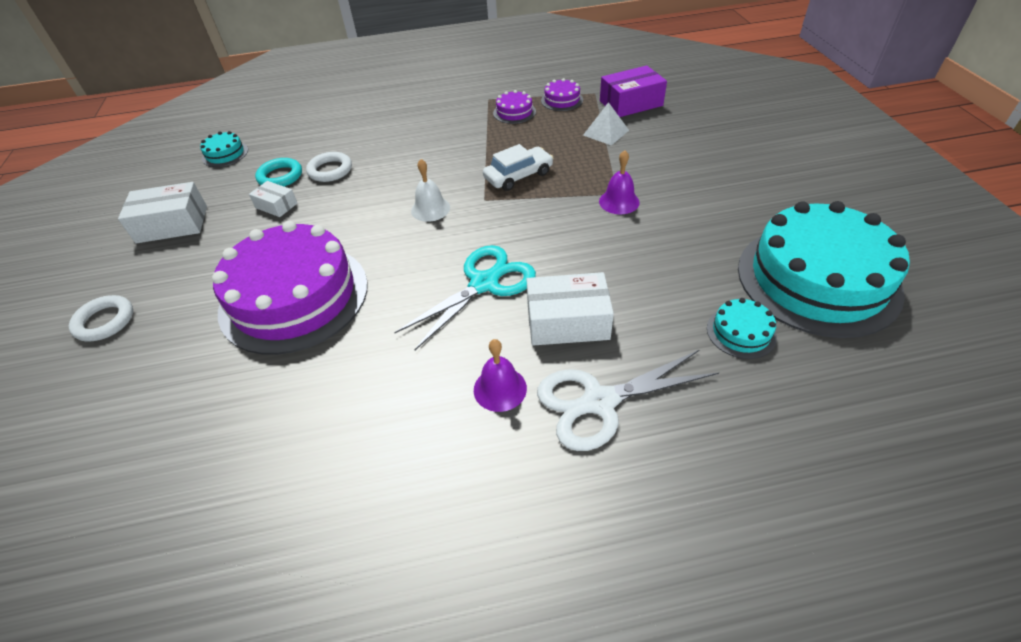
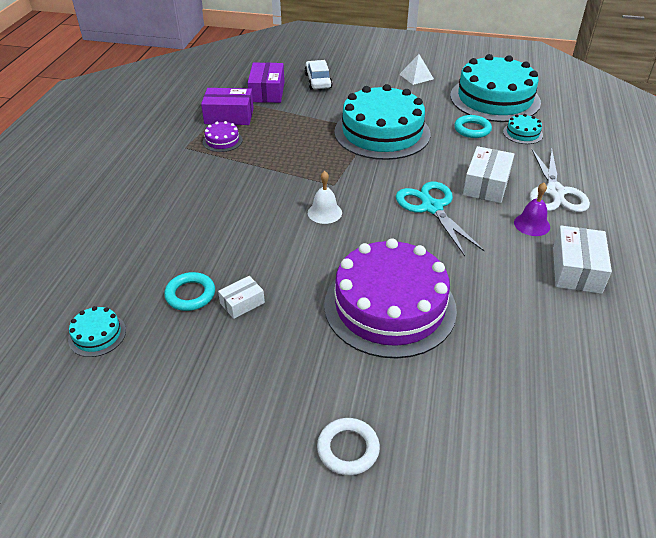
camera: 70 degrees left, 5 degrees down
(172, 224) = (209, 389): white box -> white box (576, 269)
(330, 170) = (212, 259): white ring -> none
(518, 176) = (316, 162): white car -> white car (318, 81)
(562, 100) = (229, 116): purple cake -> purple box
(606, 132) = (295, 112): white pyramid -> white pyramid (416, 76)
(619, 201) = (382, 132): purple bell -> turquoise cake
(700, 276) = (472, 129): none -> turquoise ring

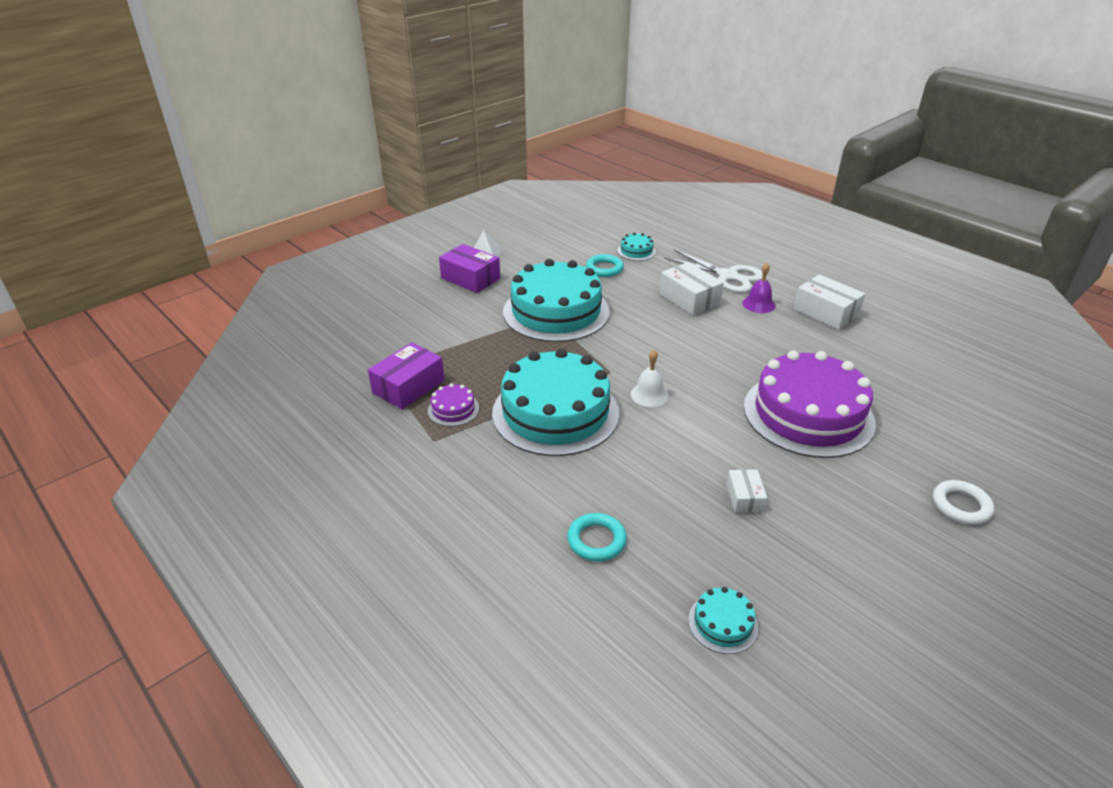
camera: 55 degrees left, 5 degrees down
(190, 294) = (706, 528): turquoise ring -> turquoise ring (596, 540)
(267, 92) = (393, 344): purple box -> purple box (470, 278)
(318, 81) = (416, 306): white car -> none
(432, 208) = (696, 337): turquoise scissors -> none
(494, 99) = (571, 238): turquoise cake -> turquoise cake (555, 413)

